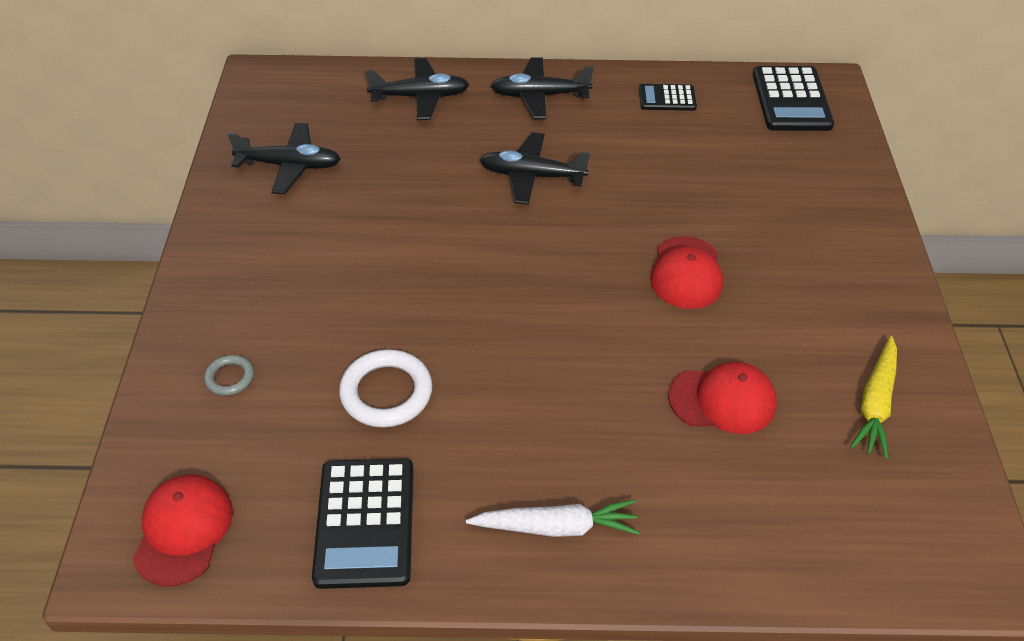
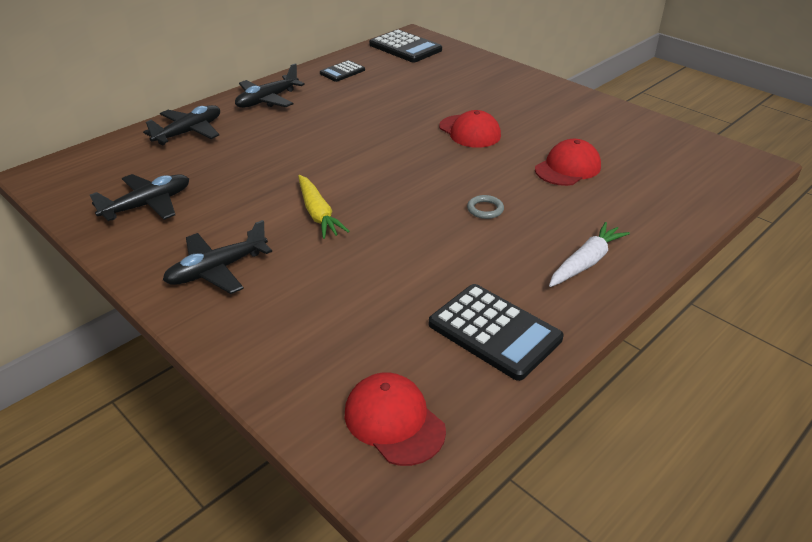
camera: 45 degrees left, 10 degrees down
(230, 377) = (289, 327): grey ring -> grey ring (485, 209)
(386, 392) = (403, 269): white ring -> none
(532, 176) = (322, 134): black plane -> black plane (217, 270)
(875, 403) = (624, 133): yellow carrot -> yellow carrot (318, 214)

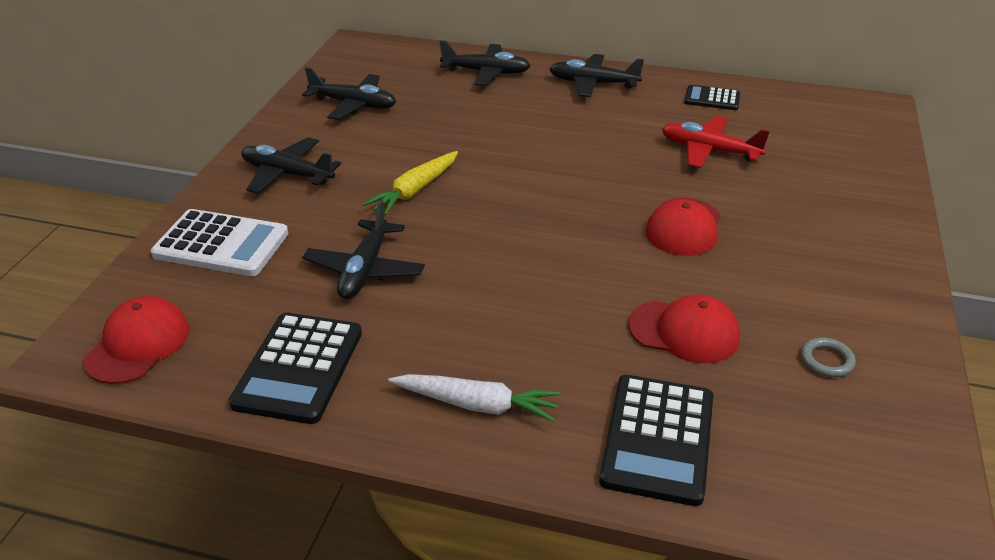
camera: 60 degrees right, 0 degrees up
(287, 335) = (221, 244): none -> white calculator
(399, 94) = (709, 151): none -> red plane
(399, 267) = (365, 270): none -> black plane
(405, 47) = (835, 113): black calculator -> black calculator (658, 439)
(485, 209) = (520, 292): grey ring -> grey ring (826, 360)

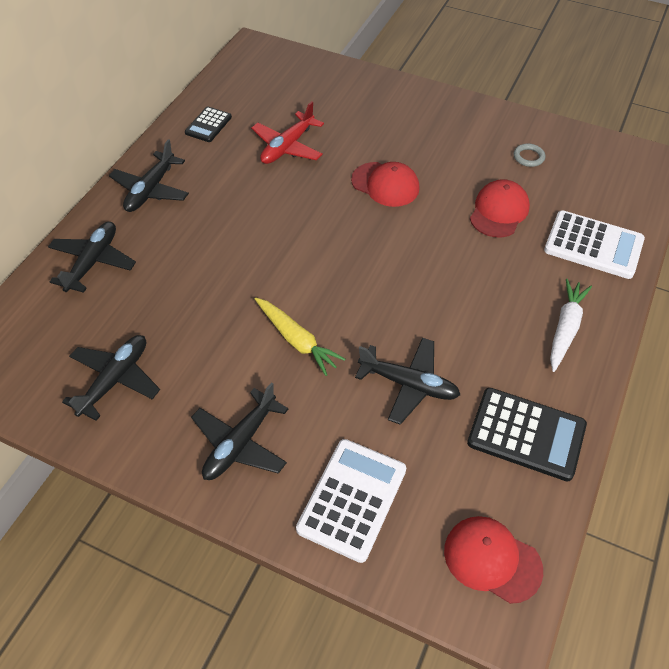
camera: 80 degrees left, 15 degrees up
(658, 439) = (593, 245): black calculator -> white calculator

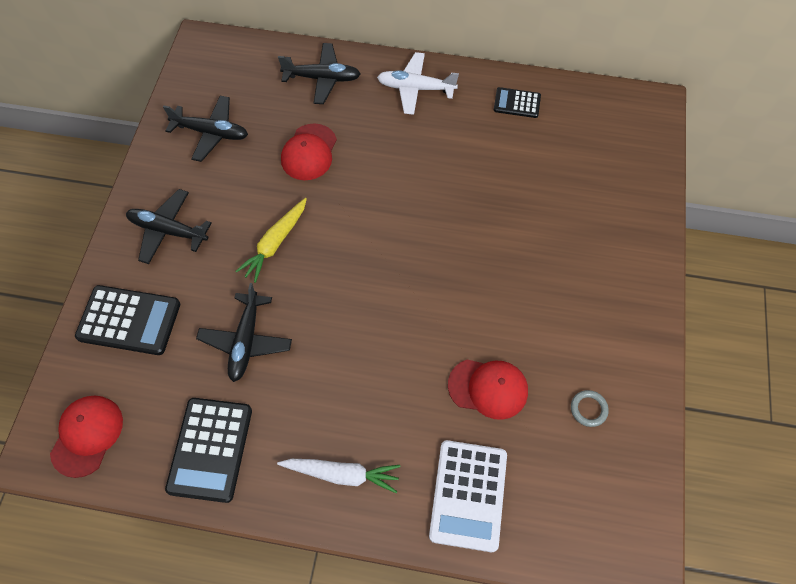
camera: 75 degrees right, 10 degrees up
(151, 190) = (415, 88): black plane -> white plane
(287, 147) = (512, 174): red plane -> none
(352, 499) = (129, 320): white calculator -> black calculator
(385, 184) = (490, 272): red cap -> red cap (309, 152)

